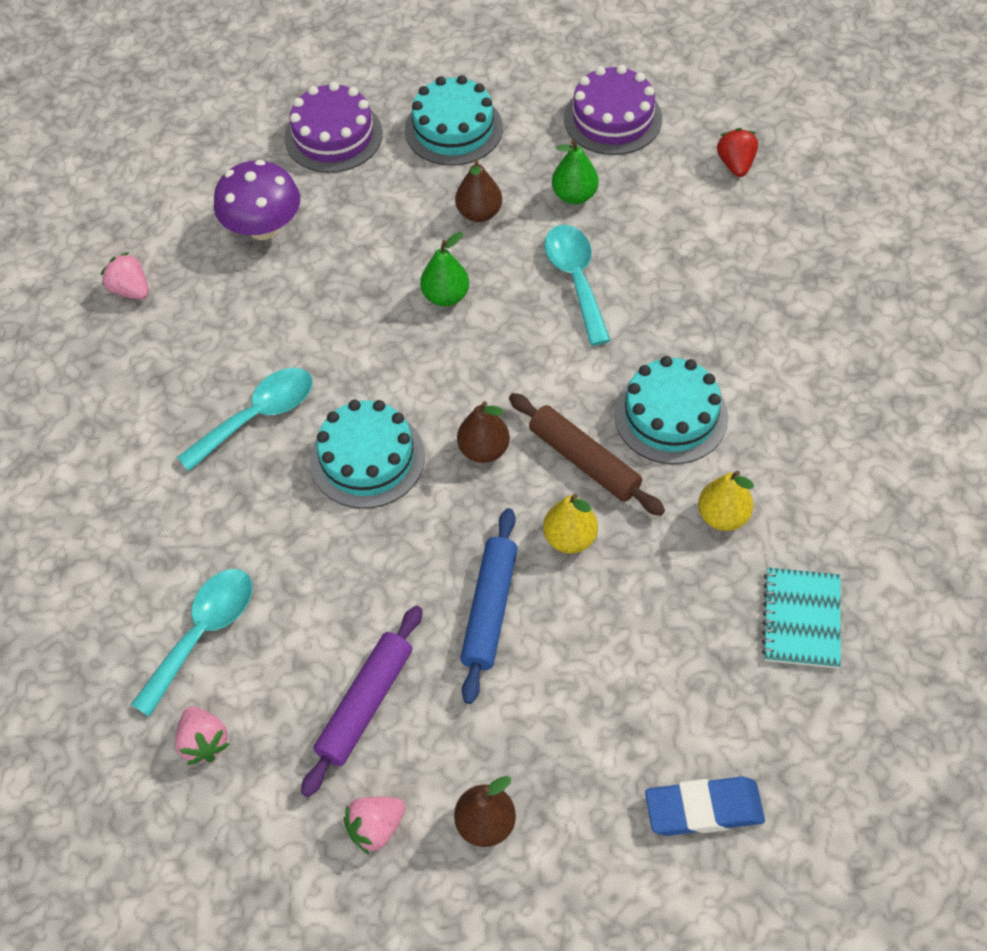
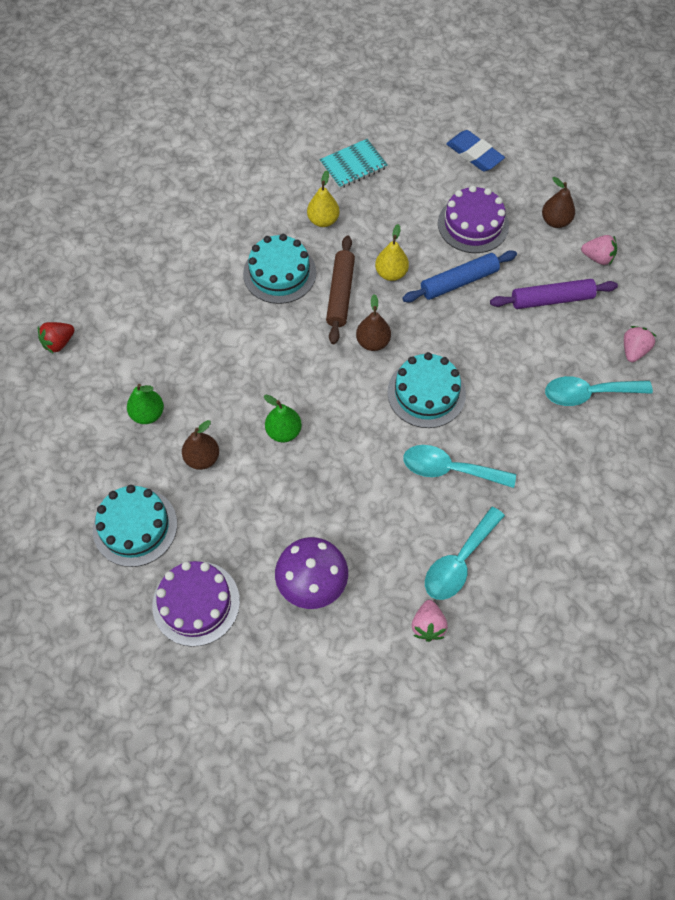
camera: 130 degrees left, 5 degrees up
(575, 279) = (217, 372): turquoise spoon -> turquoise spoon (459, 562)
(612, 118) = (60, 434): purple cake -> purple cake (473, 224)

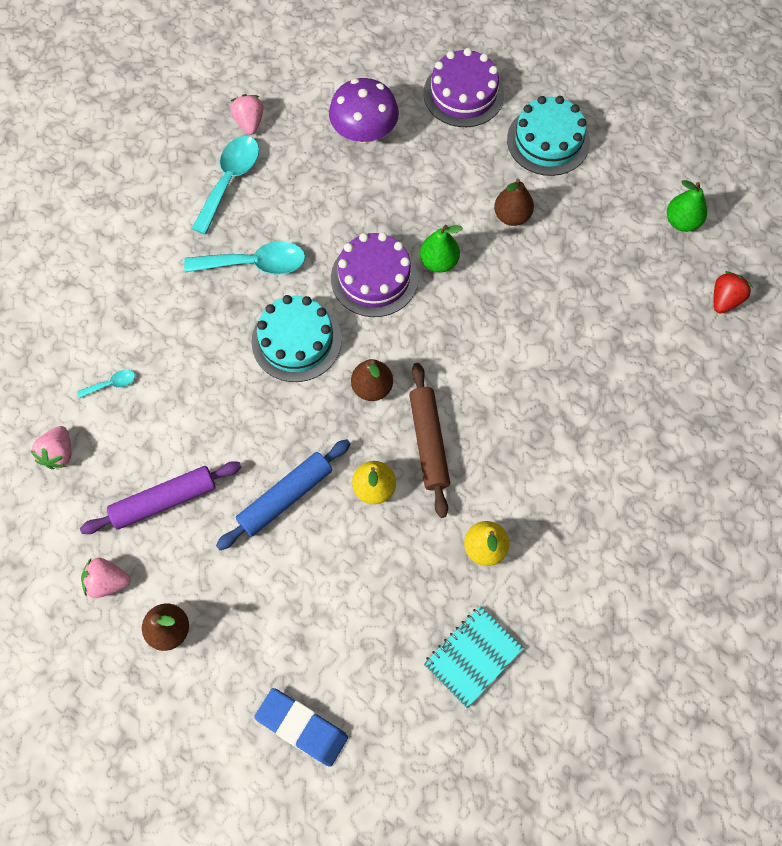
camera: 165 degrees right, 5 degrees up
(148, 414) = (588, 246): green pear -> green pear (682, 222)
(279, 273) = (513, 452): turquoise cake -> none
(473, 224) = (282, 594): purple cake -> purple cake (374, 278)
(588, 394) = (112, 384): turquoise spoon -> turquoise spoon, size x0.47

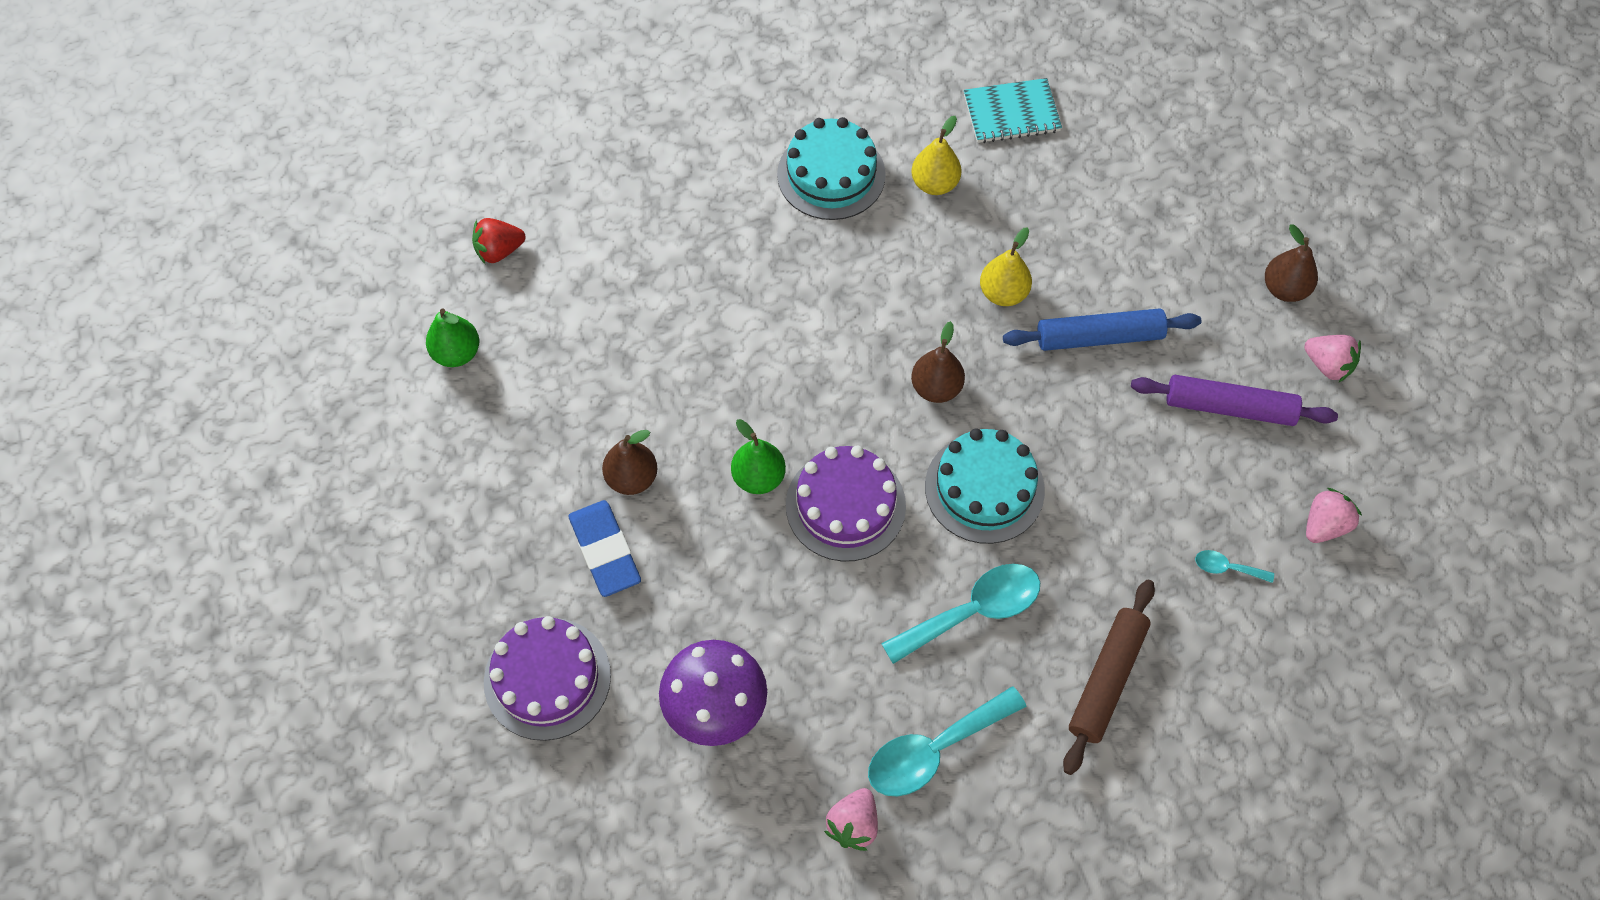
camera: 145 degrees left, 5 degrees down
(255, 264) = (973, 611): turquoise spoon -> turquoise spoon turned 120 degrees clockwise
(302, 727) = (1201, 148): blue eraser -> blue eraser (605, 551)
(428, 442) = (917, 301): brown rolling pin -> brown rolling pin (1107, 679)
(548, 141) = (506, 543): turquoise cake -> turquoise cake (831, 174)

